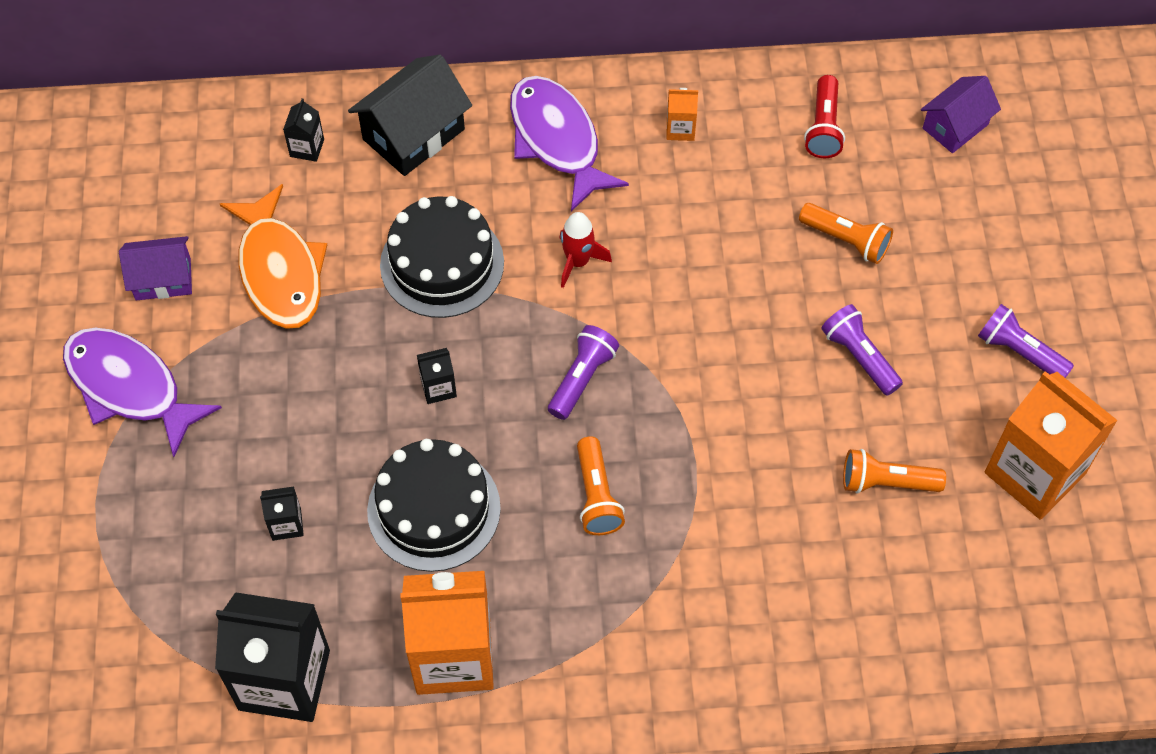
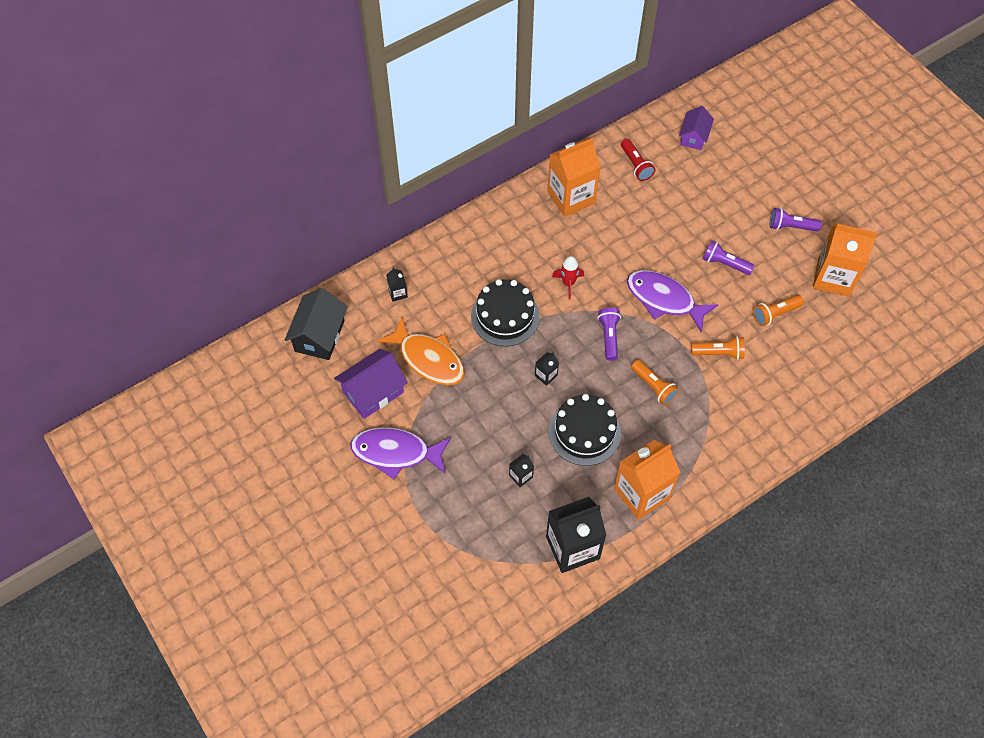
camera: 30 degrees left, 0 degrees up
(163, 279) = (373, 392): purple house -> purple house, size x1.53
(413, 134) = (446, 261): black house -> black house (319, 336)
(557, 140) = (517, 230): purple fish -> purple fish (664, 299)
(680, 129) = (571, 197): orange carton -> orange carton, size x2.35
(846, 240) = (682, 213): orange flashlight -> orange flashlight (719, 353)

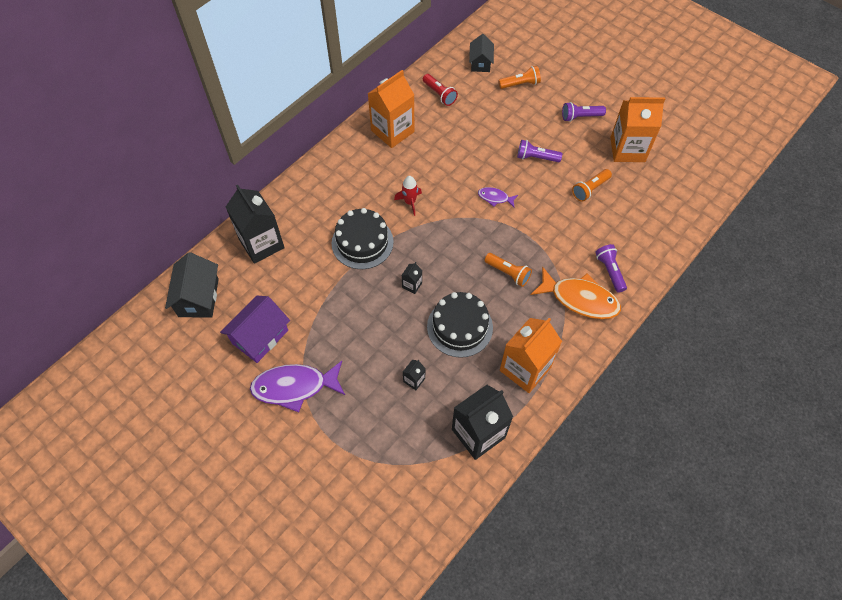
camera: 15 degrees left, 0 degrees up
(398, 293) = (261, 244): black carton -> black carton, size x2.35
(428, 359) = (303, 295): orange fish -> orange fish (580, 299)
(609, 337) = (457, 239): purple flashlight -> purple flashlight (610, 271)
(664, 299) = (495, 198): purple fish -> purple fish, size x0.49
(694, 137) = (480, 63): purple house -> black house
(719, 353) = (554, 232): orange flashlight -> orange flashlight (520, 84)

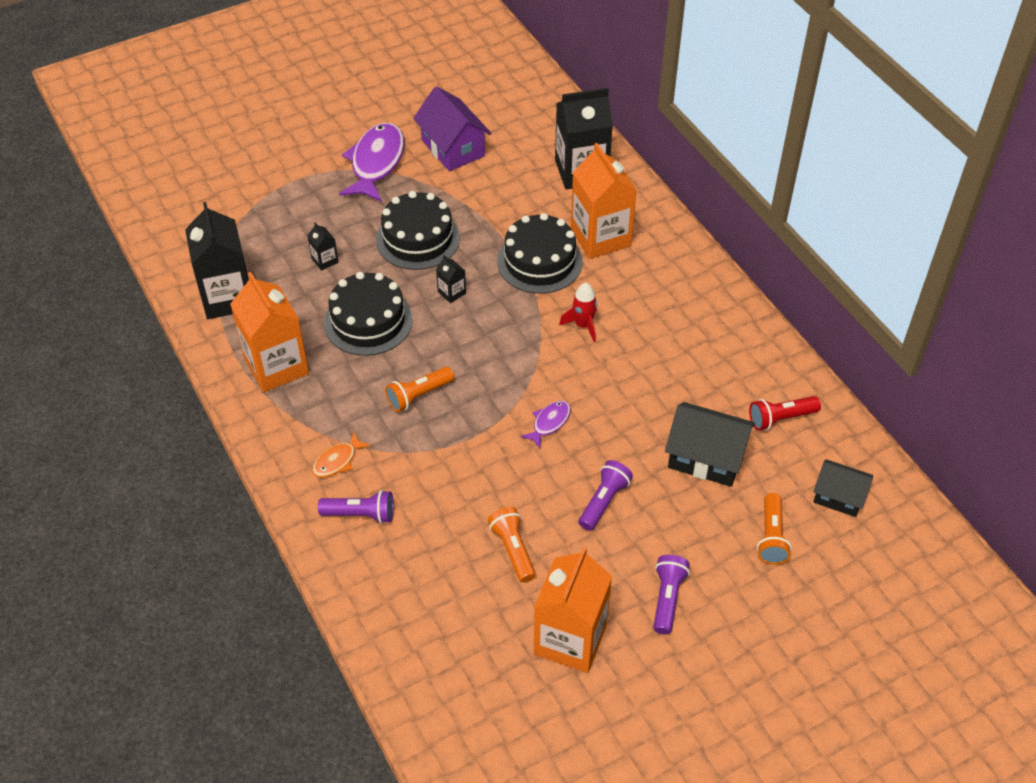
camera: 110 degrees right, 10 degrees down
(198, 297) = (530, 110): black house -> black house (706, 458)
(368, 325) = (417, 239): none -> black cake
(392, 131) = (722, 341): orange carton -> orange carton (600, 237)
(580, 299) = (337, 461): orange fish -> orange fish, size x0.49

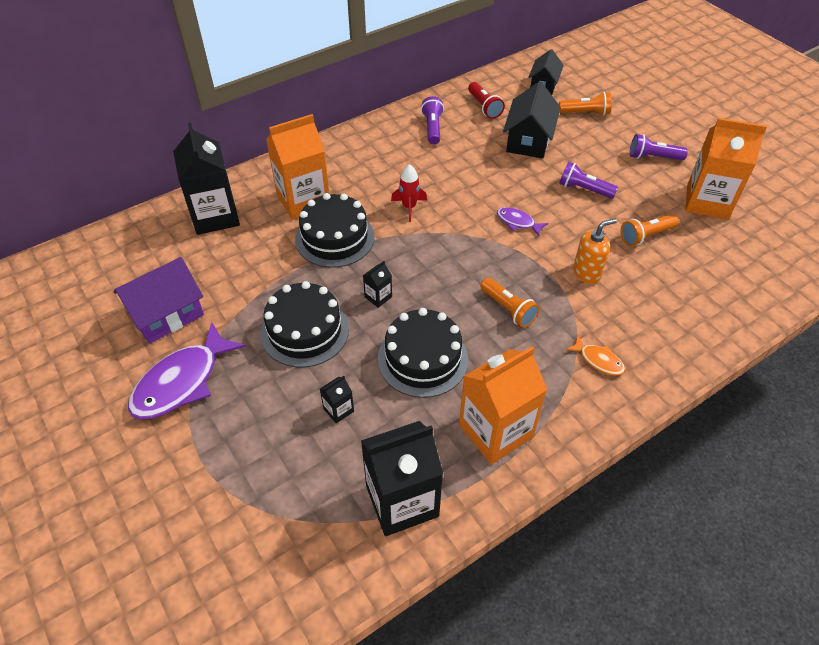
camera: 95 degrees left, 0 degrees up
(360, 514) = (649, 335): purple flashlight -> purple flashlight (432, 128)
(376, 163) = (182, 382): purple fish -> purple fish turned 60 degrees counterclockwise
(460, 475) = (587, 273): none -> orange soap dispenser

